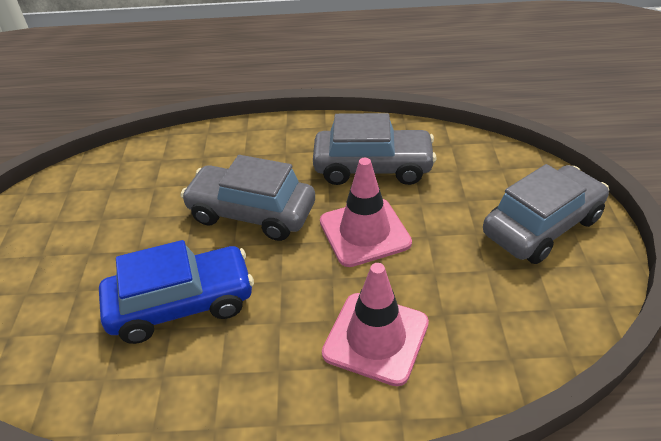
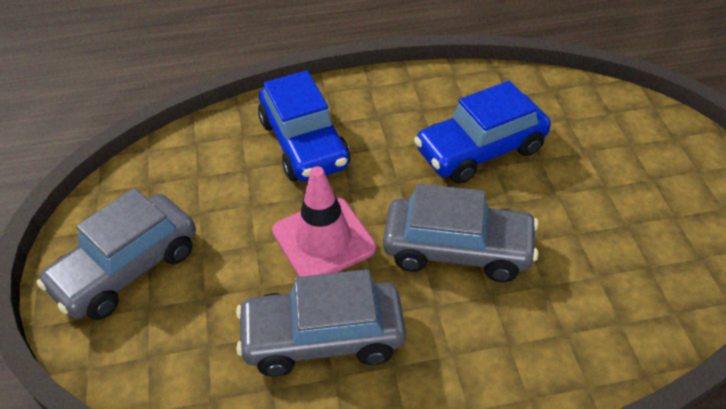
camera: 170 degrees right, 5 degrees up
(376, 338) = (304, 144): pink traffic cone -> blue car

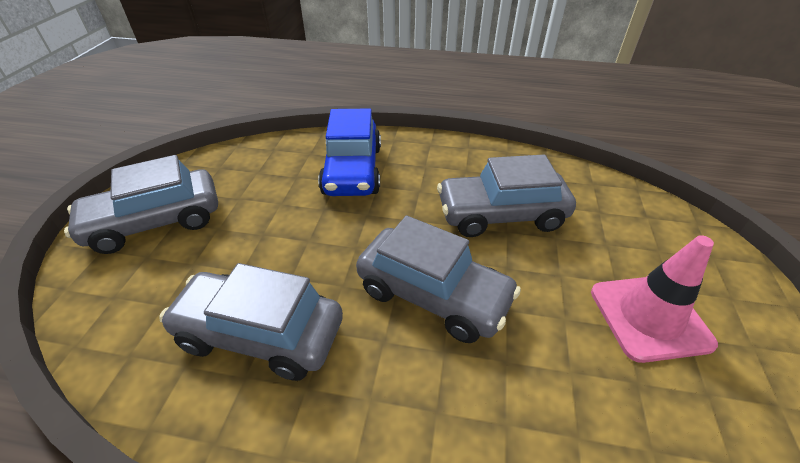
camera: 20 degrees right, 5 degrees down
(323, 239) = (319, 248): pink traffic cone -> pink traffic cone (649, 317)
(480, 150) = (501, 214): blue car -> grey car

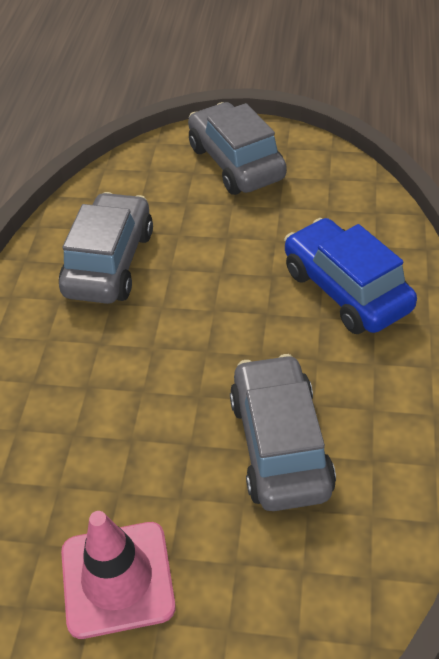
camera: 90 degrees right, 5 degrees up
(352, 170) = (346, 290): blue car -> blue car turned 60 degrees clockwise
(433, 295) = (149, 377): grey car -> none

